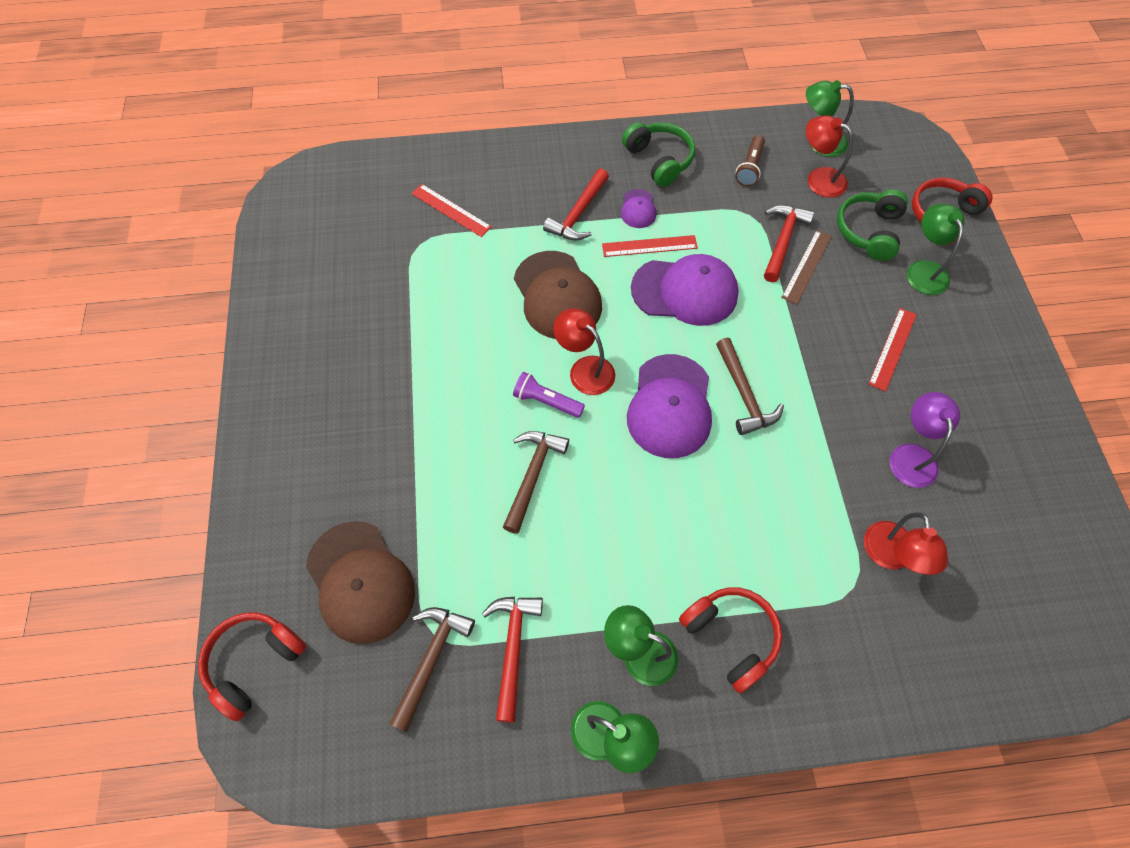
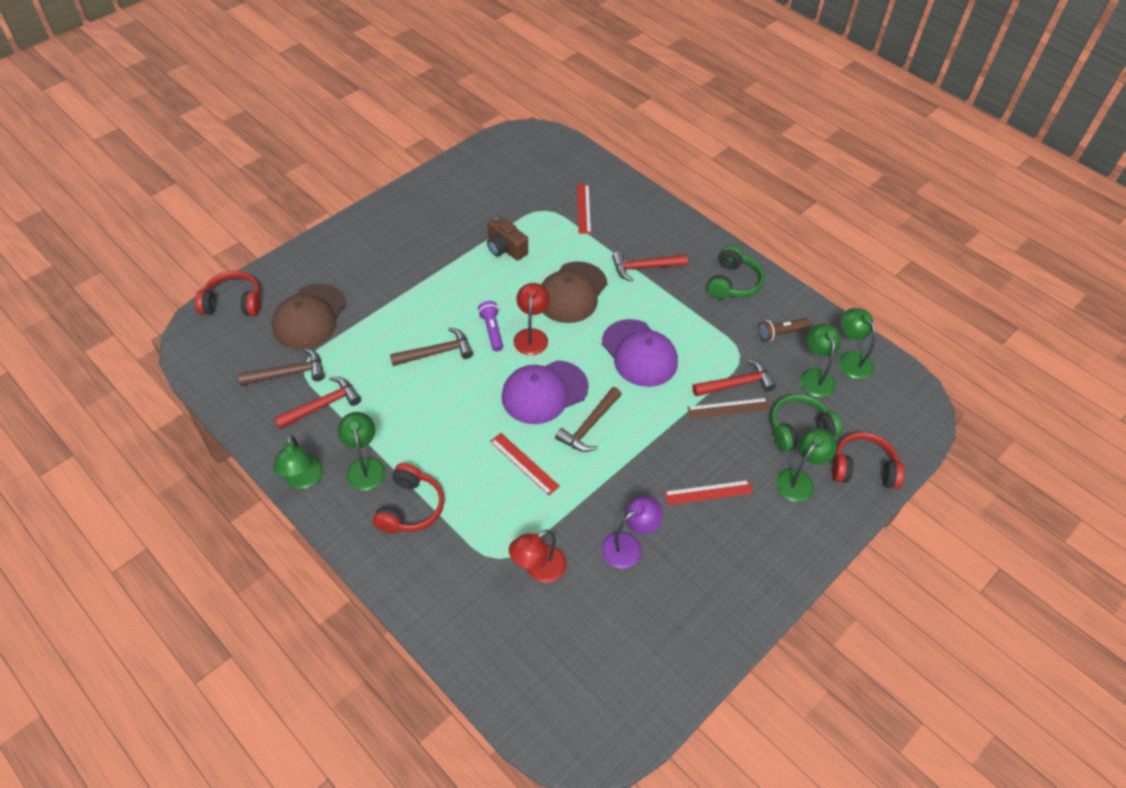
camera: 50 degrees right, 10 degrees down
(440, 314) = (505, 248): none -> brown camera
(638, 209) = (680, 294): purple cap -> none
(649, 246) = (656, 316): red ruler -> red ruler (524, 463)
(818, 179) = (815, 376): red lamp -> green lamp

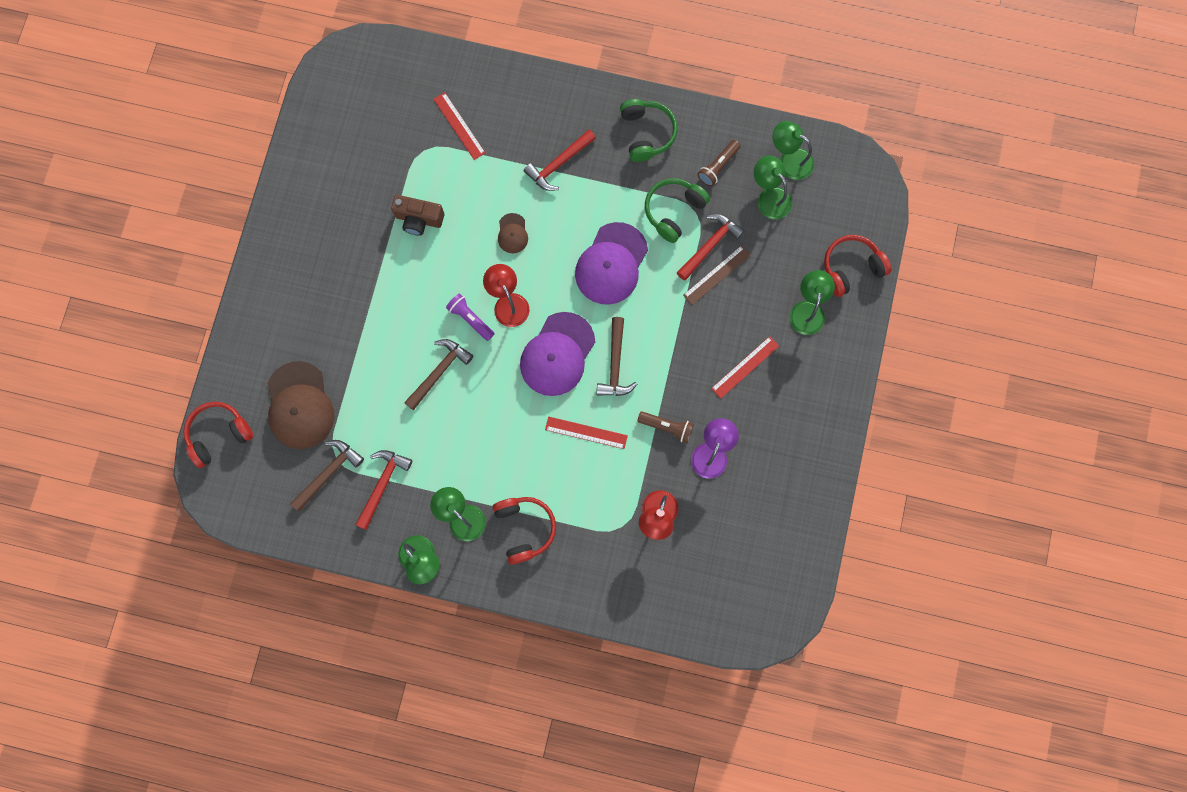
camera: 30 degrees left, 25 degrees up
(572, 293) = (512, 233): brown cap -> brown cap, size x0.48
(600, 500) = (667, 427): none -> brown flashlight
(639, 353) = (611, 264): purple cap -> purple cap turned 90 degrees clockwise
(799, 429) = (783, 260): green headphones -> green headphones (673, 211)

